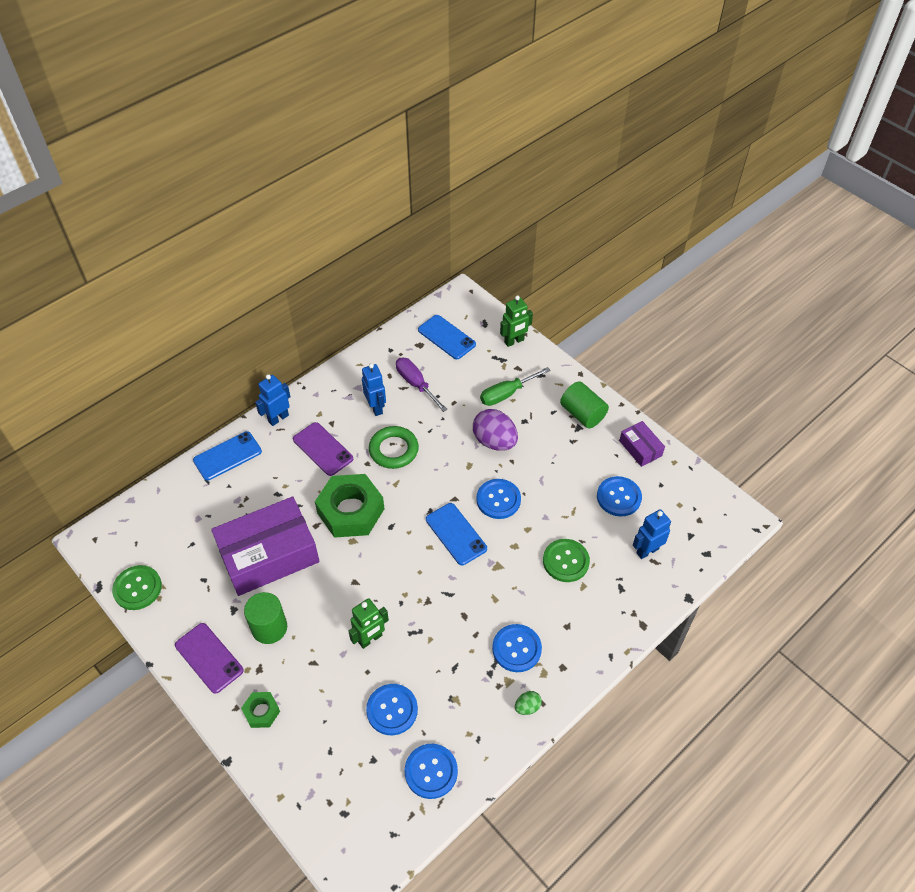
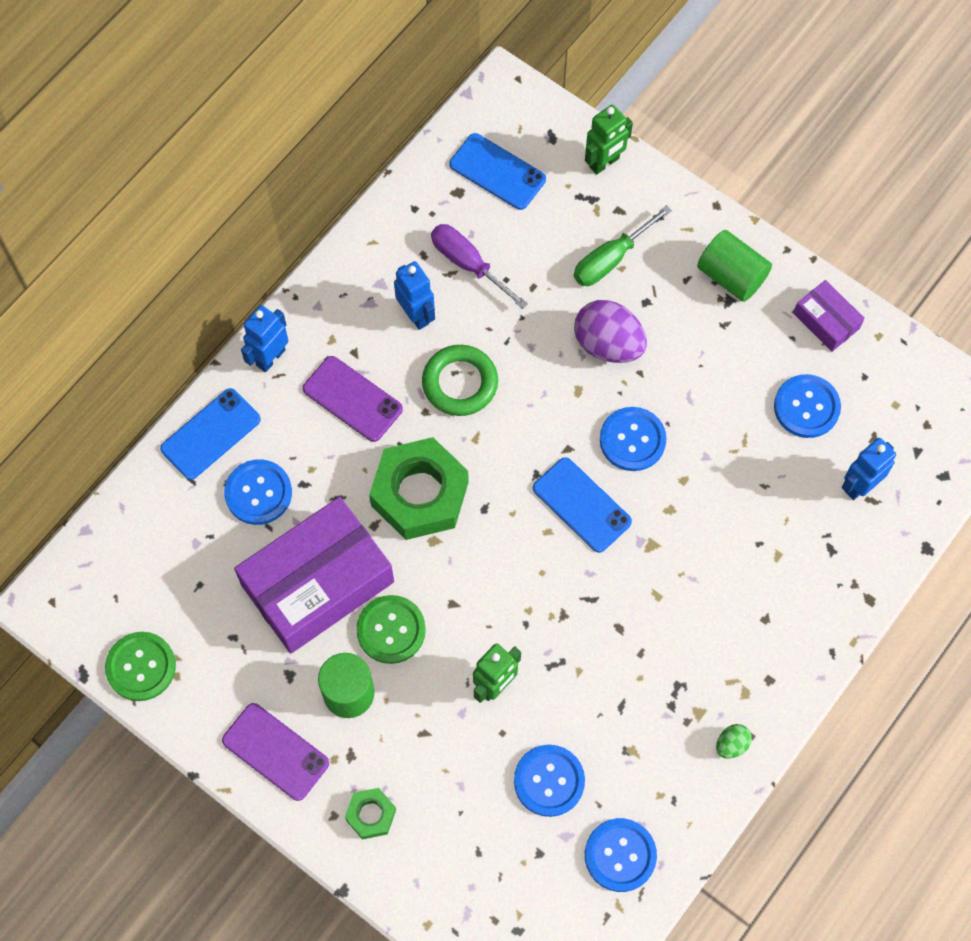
camera: 10 degrees left, 15 degrees up
(516, 649) = (701, 664): blue button -> blue button (258, 493)
(566, 561) = (747, 521): green button -> green button (391, 630)

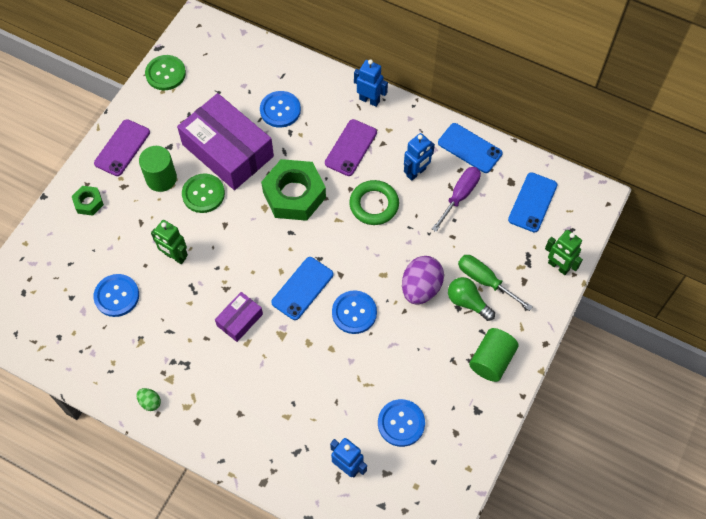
camera: 80 degrees right, 5 degrees down
(211, 434) = (313, 79): blue phone -> blue phone (469, 148)
(620, 855) = (72, 344): blue button -> none
(640, 288) = (467, 302): none -> green light bulb
(826, 321) = (472, 429): purple box -> purple box (240, 320)

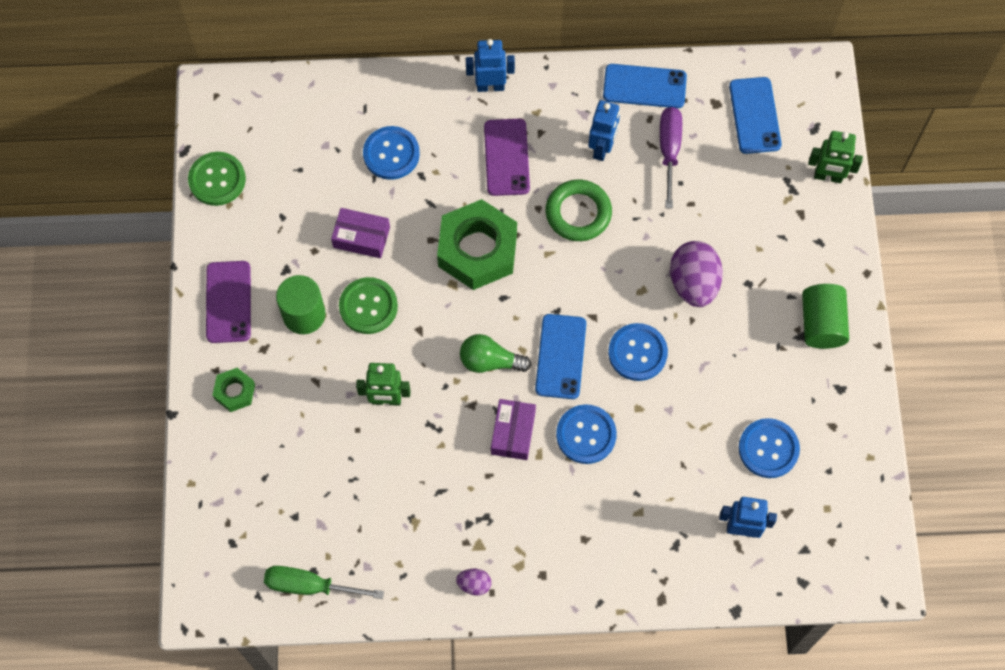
camera: 30 degrees left, 5 degrees up
(117, 296) = (349, 485): blue button -> blue button (586, 435)
(150, 402) = (474, 584): green egg -> purple egg
(228, 150) = (361, 237): purple box -> purple box, size x0.47
(467, 302) = (755, 272): green light bulb -> green light bulb (490, 361)
(485, 281) = (759, 236): green screwdriver -> green screwdriver (310, 586)

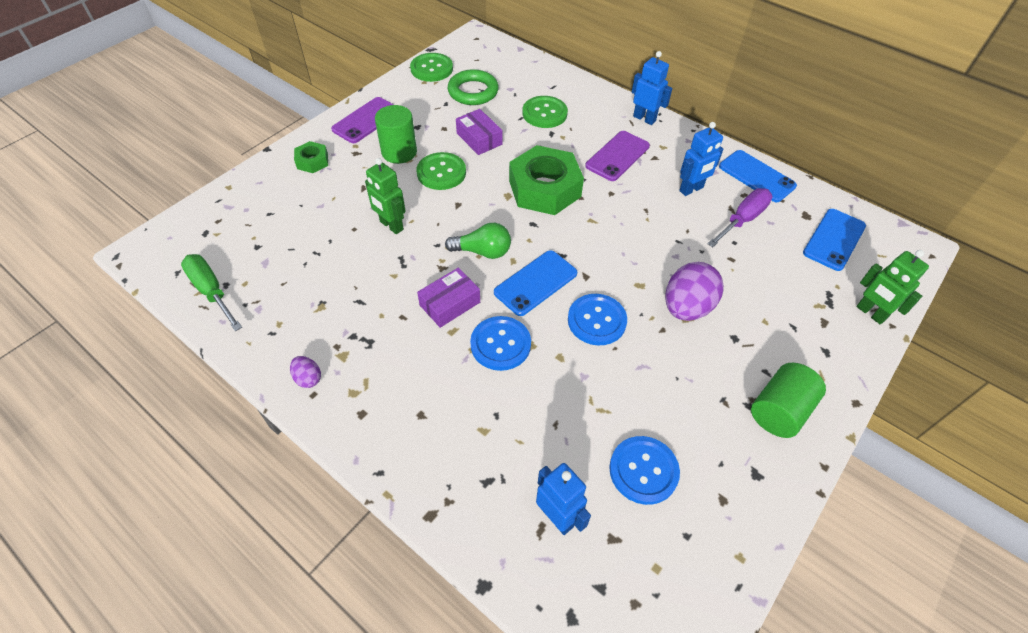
camera: 40 degrees right, 15 degrees down
(391, 154) = (544, 113): blue button -> green button
(490, 361) = (483, 251): green light bulb -> green light bulb turned 135 degrees clockwise
(578, 213) = (637, 212): green ring -> green ring (473, 92)

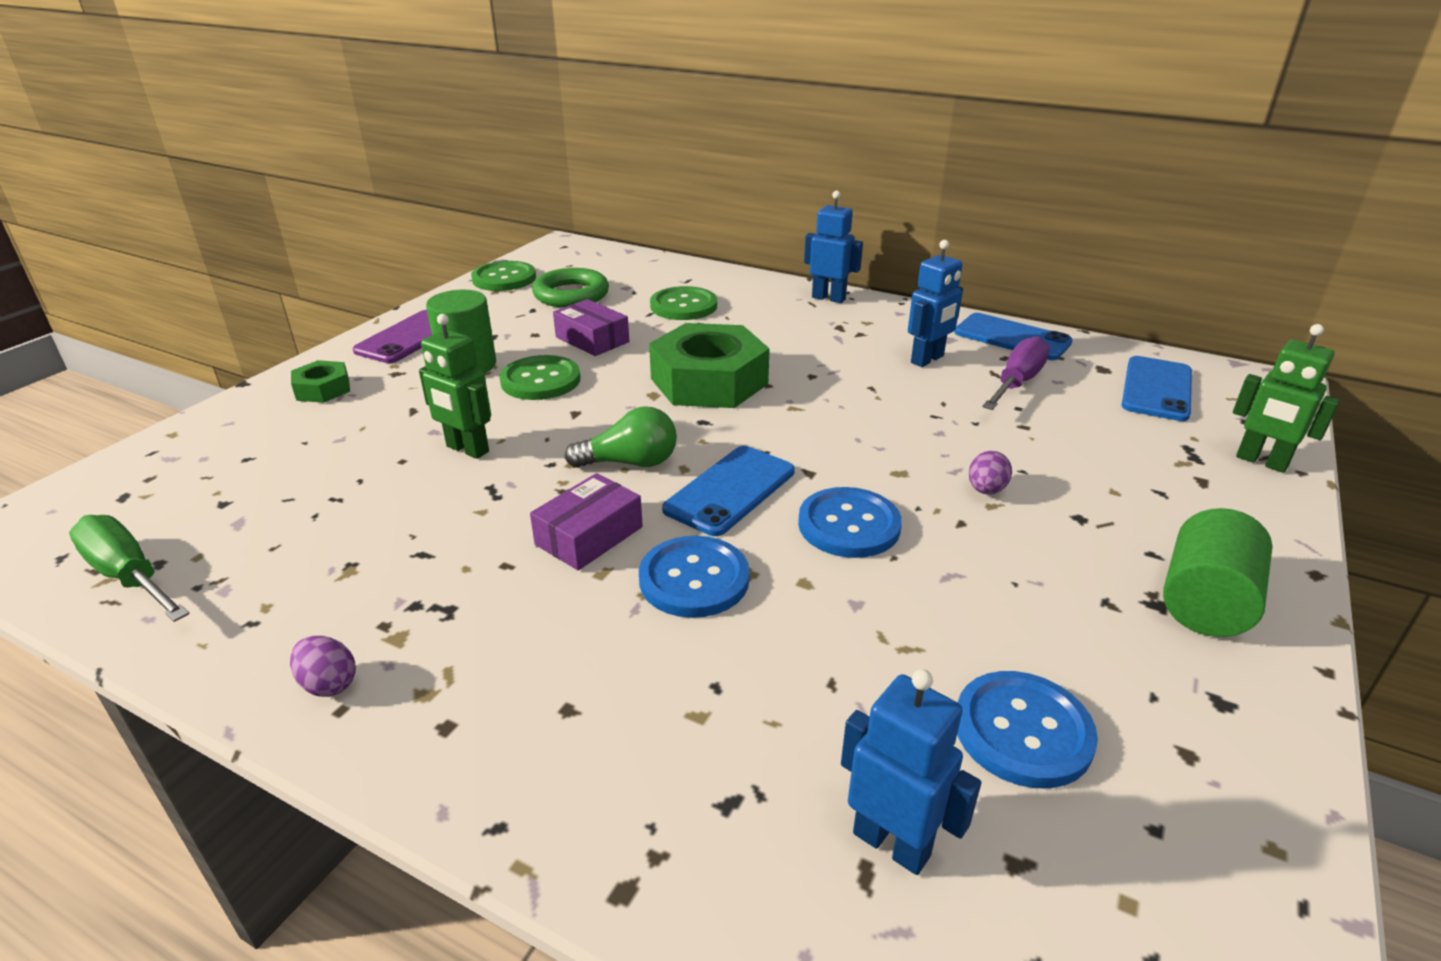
camera: 10 degrees left, 20 degrees down
(617, 156) = (805, 337): purple phone -> none
(686, 307) = (986, 490): purple egg -> purple egg, size x0.48

